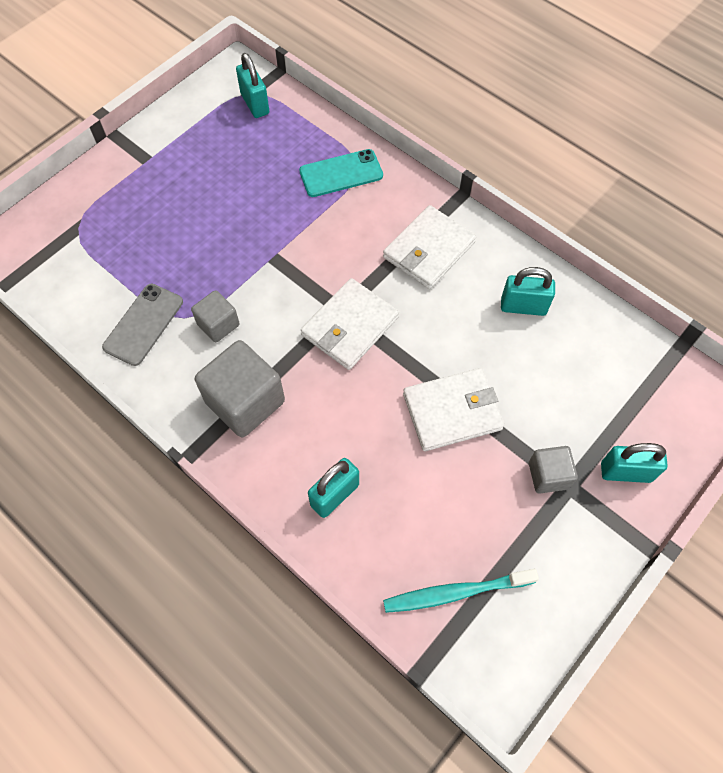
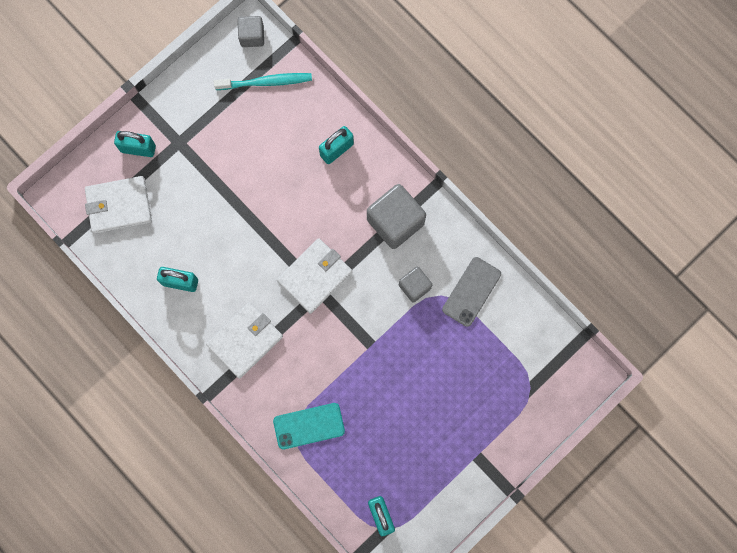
camera: 175 degrees left, 15 degrees up
(452, 411) = (248, 202): white wallet -> white wallet (119, 205)
(548, 475) = (191, 150): grey cube -> grey cube (252, 36)

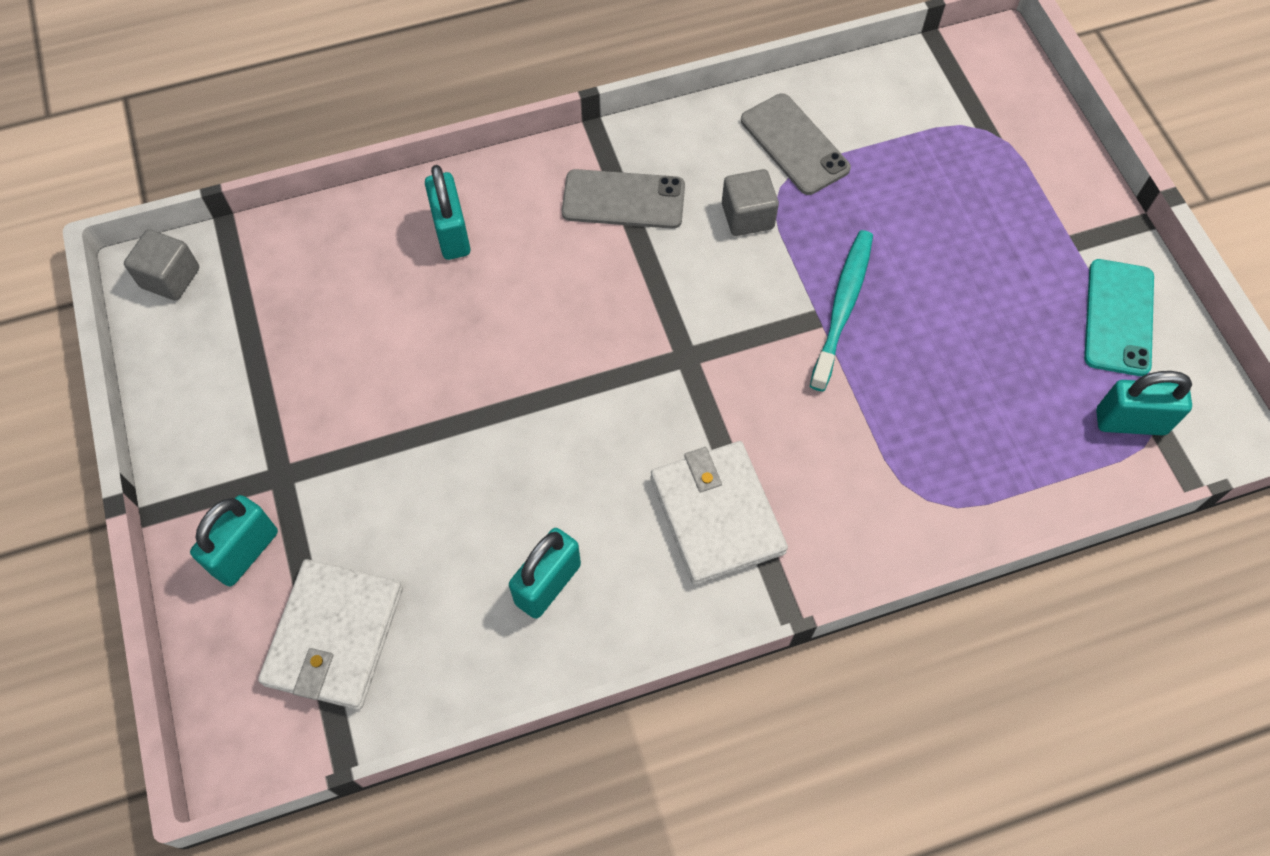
camera: 65 degrees left, 15 degrees down
(265, 82) = (265, 290): turquoise toothbrush -> turquoise toothbrush (842, 308)
(309, 426) = (924, 472): turquoise phone -> turquoise phone (1118, 317)
(315, 276) = (655, 354): white wallet -> none
(395, 221) = (623, 200): grey cube -> grey phone

